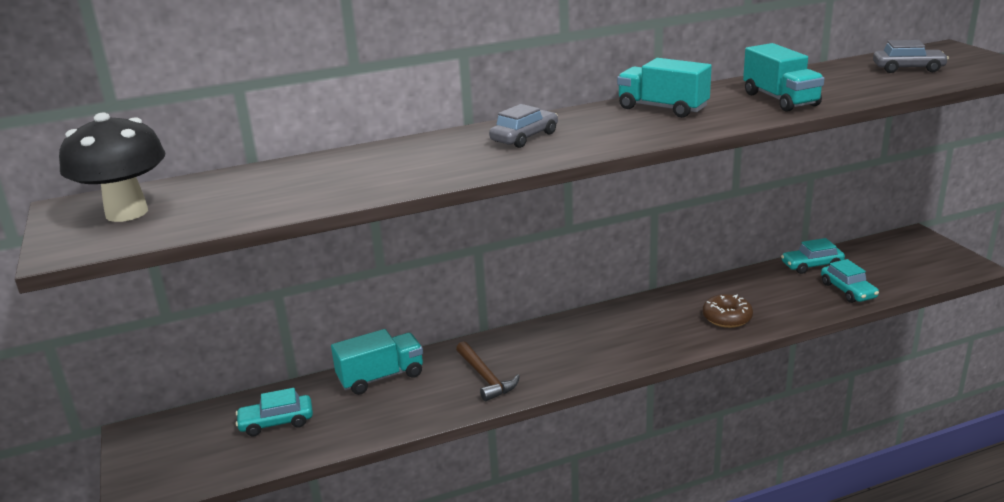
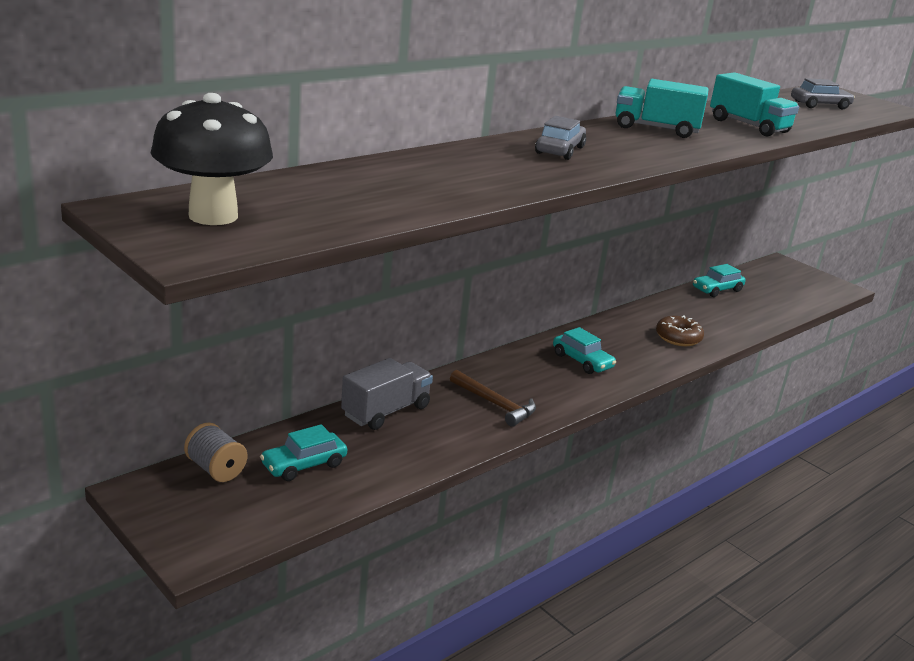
camera: 25 degrees left, 0 degrees up
(205, 419) = (216, 469): none -> grey spool
(381, 377) = (386, 411): turquoise truck -> grey truck
(848, 291) = (761, 311): turquoise car -> turquoise car (582, 361)

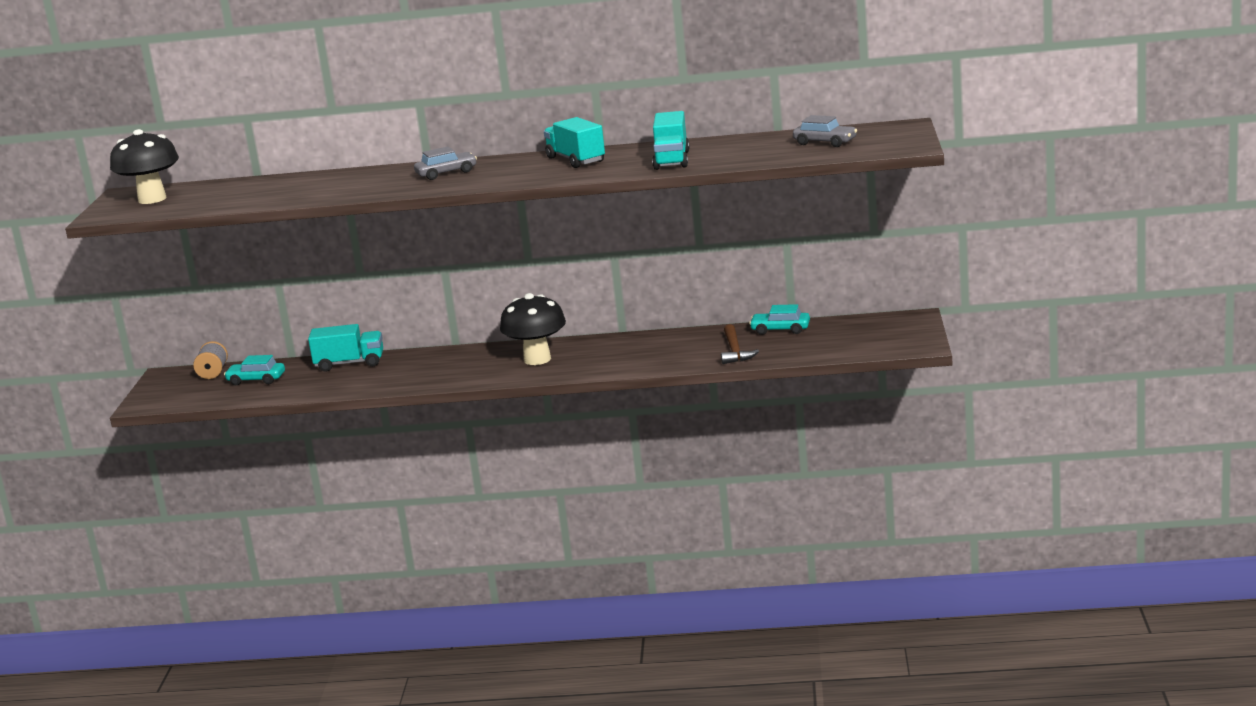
camera: 50 degrees right, 5 degrees down
(386, 411) = (350, 363): grey truck -> turquoise truck
(495, 404) = (421, 372): brown hammer -> brown hammer (735, 351)
(582, 361) = (537, 359): turquoise car -> black mushroom
(678, 338) = (650, 358): brown donut -> none

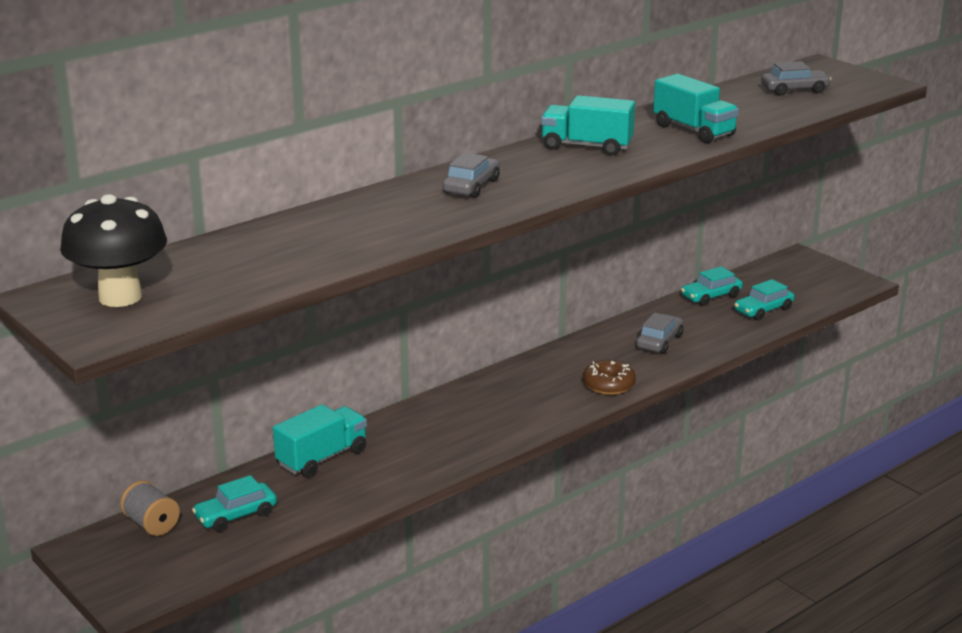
camera: 45 degrees left, 5 degrees up
(537, 359) = (537, 390): black mushroom -> none
(587, 367) = (608, 385): none -> brown donut
(678, 350) = (659, 341): none -> grey car
(735, 351) = (715, 328): brown hammer -> none
(798, 347) = (763, 310): none -> turquoise car

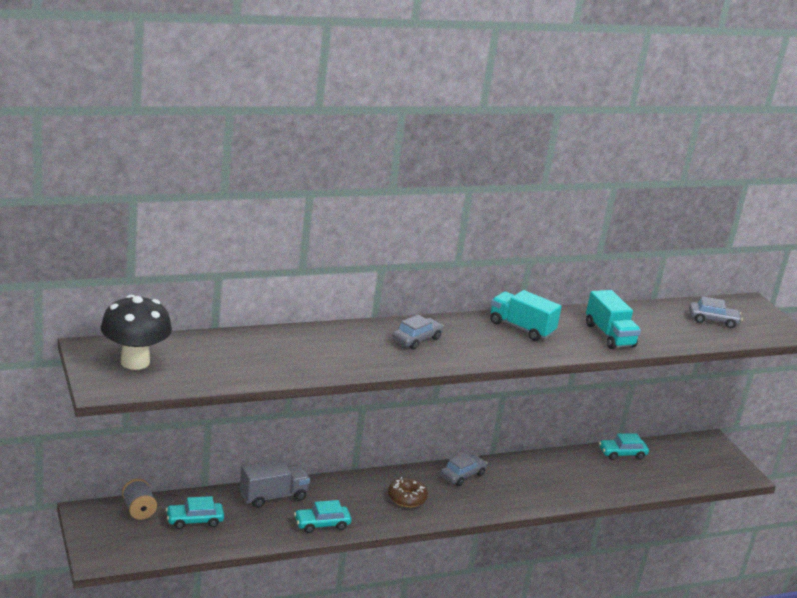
camera: 15 degrees right, 0 degrees up
(322, 458) = (273, 496): turquoise truck -> grey truck
(608, 385) = (502, 502): brown donut -> brown donut (407, 498)
(659, 341) = (560, 479): grey car -> grey car (462, 475)
(763, 310) = (655, 476): turquoise car -> turquoise car (322, 524)

